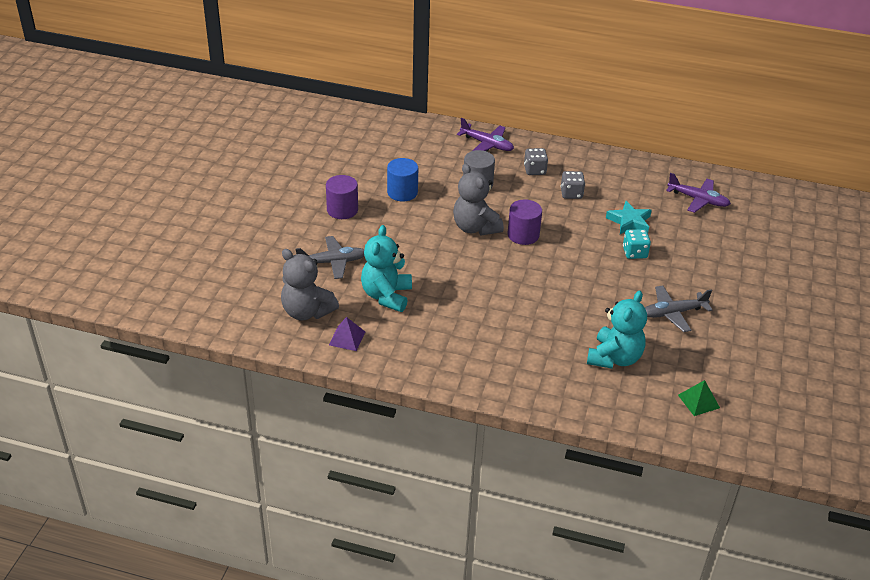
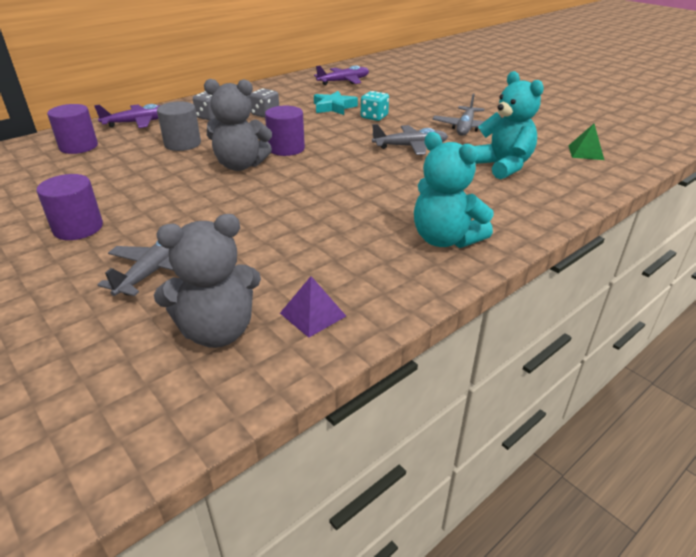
camera: 55 degrees left, 5 degrees down
(386, 296) = (271, 253): turquoise teddy bear -> turquoise teddy bear (445, 239)
(402, 192) = (121, 182): blue cylinder -> none
(426, 144) = (79, 147): none -> purple cylinder
(596, 296) = (410, 146): none -> grey plane

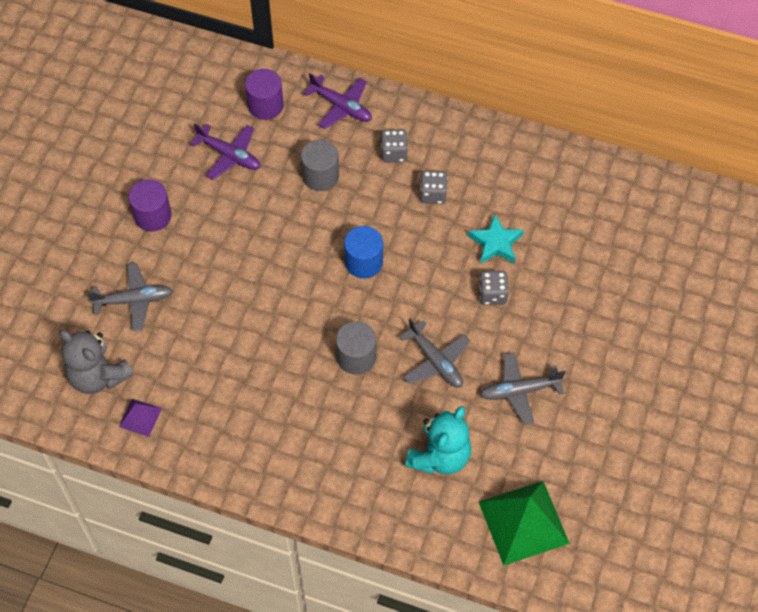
camera: 60 degrees right, 25 degrees up
(240, 165) = (308, 249): grey teddy bear -> none
(286, 148) = (363, 262): purple cylinder -> blue cylinder
(344, 81) = (587, 208): purple plane -> purple plane (229, 155)
(373, 173) = (356, 357): none -> grey cylinder
(374, 117) = (492, 294): turquoise dice -> grey dice
(445, 239) = (274, 457): turquoise teddy bear -> none
(585, 152) = (523, 522): green pyramid -> green pyramid, size x2.05

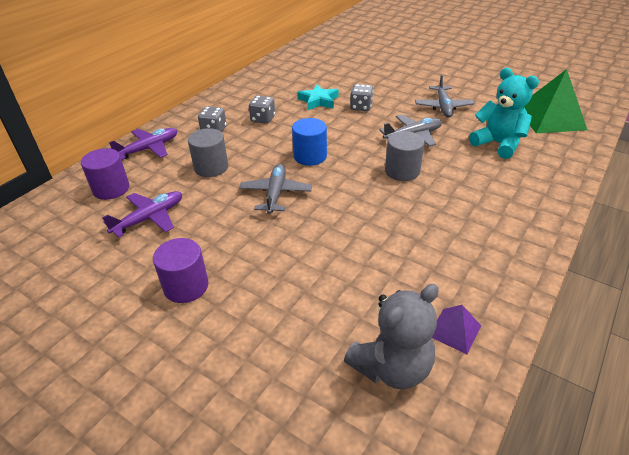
camera: 75 degrees left, 20 degrees down
(134, 300) = (293, 317): grey plane -> grey plane (276, 193)

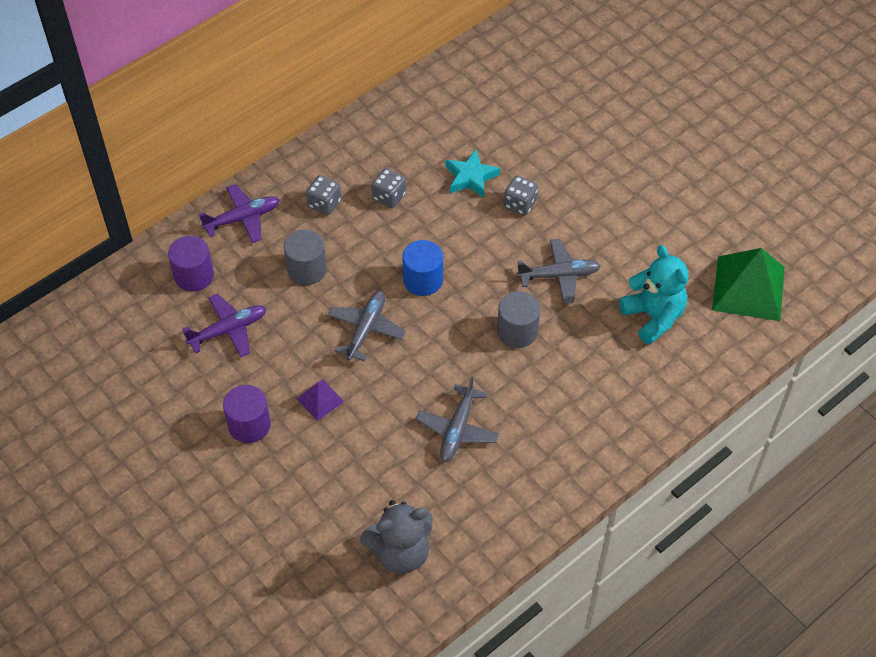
camera: 15 degrees right, 15 degrees up
(443, 107) = (625, 231): grey plane -> grey plane (457, 429)
(454, 330) = (469, 535): purple pyramid -> purple pyramid (320, 400)

